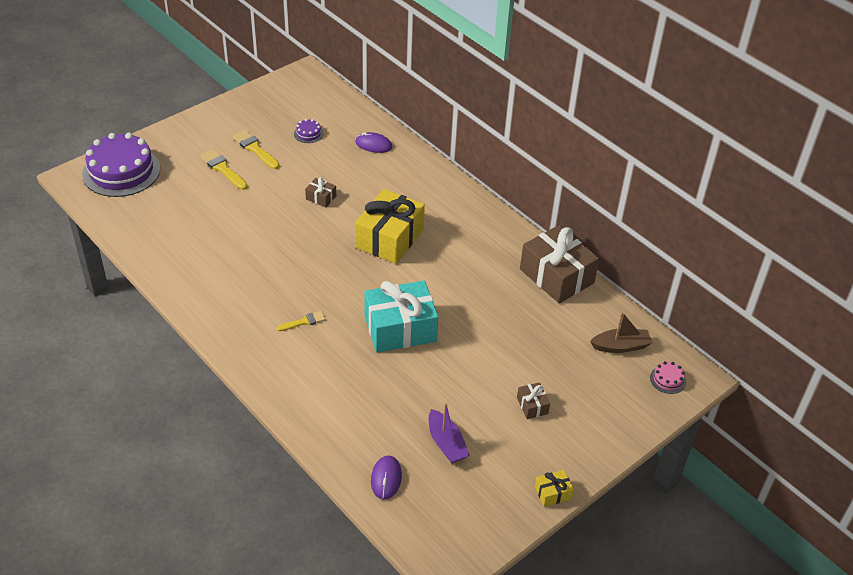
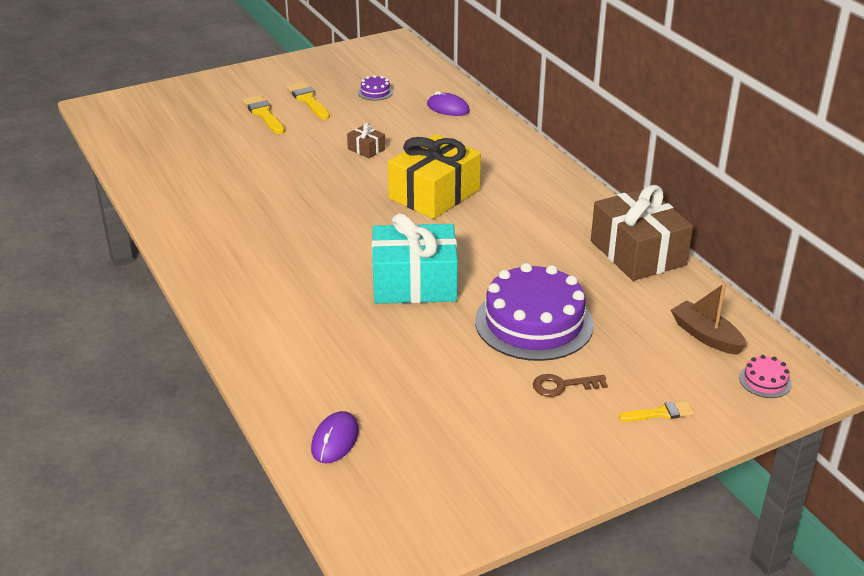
camera: 15 degrees right, 10 degrees down
(121, 171) = (150, 106): purple cake -> purple cake (534, 322)
(303, 322) = (296, 262): yellow brush -> yellow brush (660, 413)
(446, 443) = (430, 412): purple boat -> none
(532, 406) = (563, 385): brown gift -> brown key
(553, 493) = (561, 490): yellow gift -> none
(620, 346) = (706, 336): brown boat -> brown boat turned 135 degrees counterclockwise

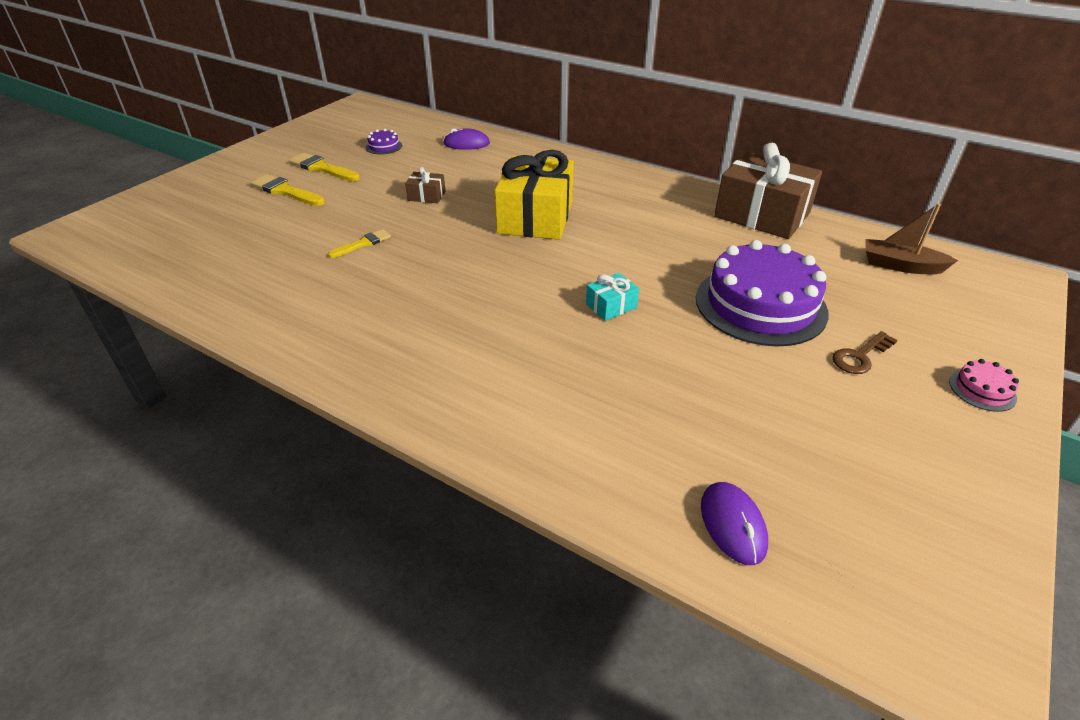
camera: 30 degrees left, 5 degrees up
(414, 283) = (611, 306): turquoise gift -> turquoise gift, size x0.43
(660, 413) = (964, 349): yellow brush -> yellow brush (363, 244)
(765, 381) = (990, 287): pink cake -> pink cake (982, 390)

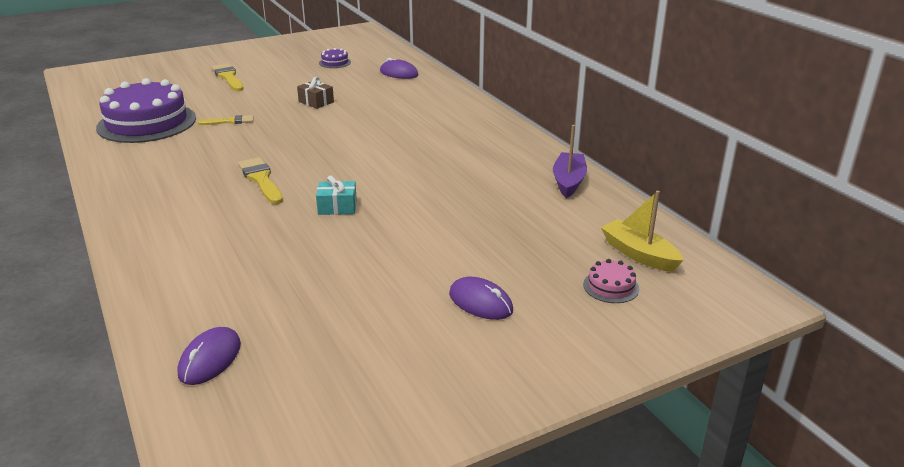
camera: 30 degrees right, 10 degrees down
(322, 168) = (272, 68): yellow brush -> yellow brush (261, 180)
(535, 217) = (373, 135): yellow gift -> none
(760, 305) = (456, 242): purple cake -> purple cake (147, 123)
(762, 215) = (568, 181): brown gift -> purple boat
(860, 356) = (480, 302): brown key -> purple mouse
(900, 266) = (639, 254): brown boat -> yellow boat
(982, 390) = (551, 362): pink cake -> pink cake (611, 286)

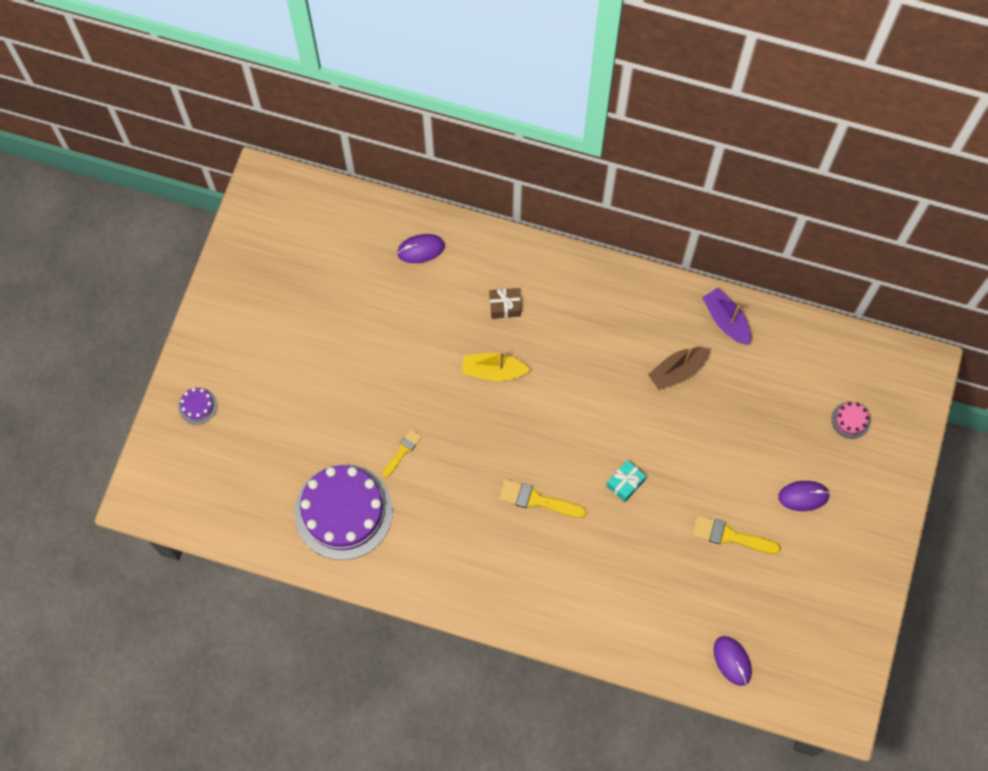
camera: 45 degrees left, 40 degrees up
(228, 77) = (289, 386): yellow brush -> yellow brush (730, 536)
(316, 102) = (423, 361): brown gift -> brown gift (505, 306)
(335, 62) = (339, 276): purple cake -> purple cake (198, 406)
(483, 183) = (677, 371): none -> brown boat
(639, 254) = (837, 373): yellow boat -> yellow boat (493, 371)

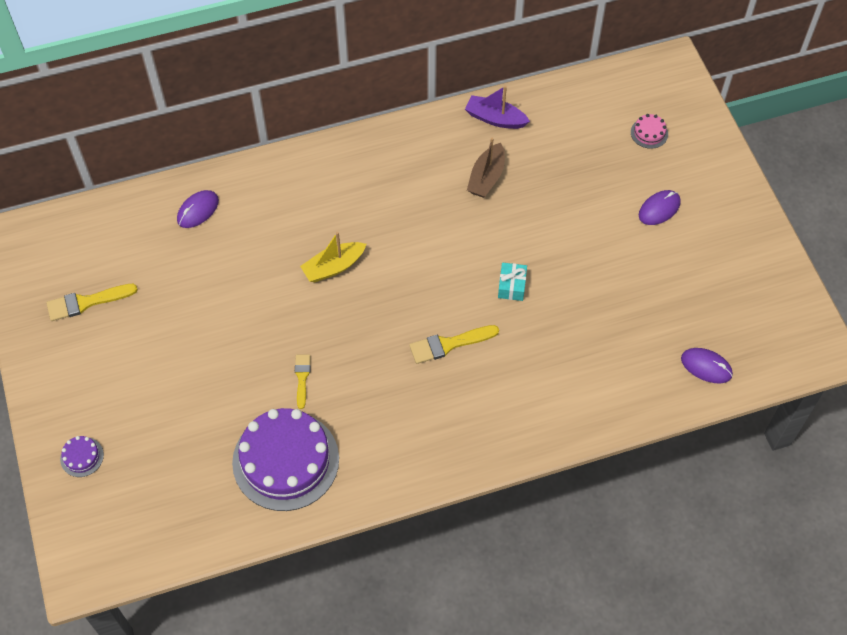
camera: 35 degrees left, 10 degrees down
(505, 306) = (305, 212): brown gift -> none
(730, 536) = (627, 273): yellow brush -> yellow brush (87, 302)

